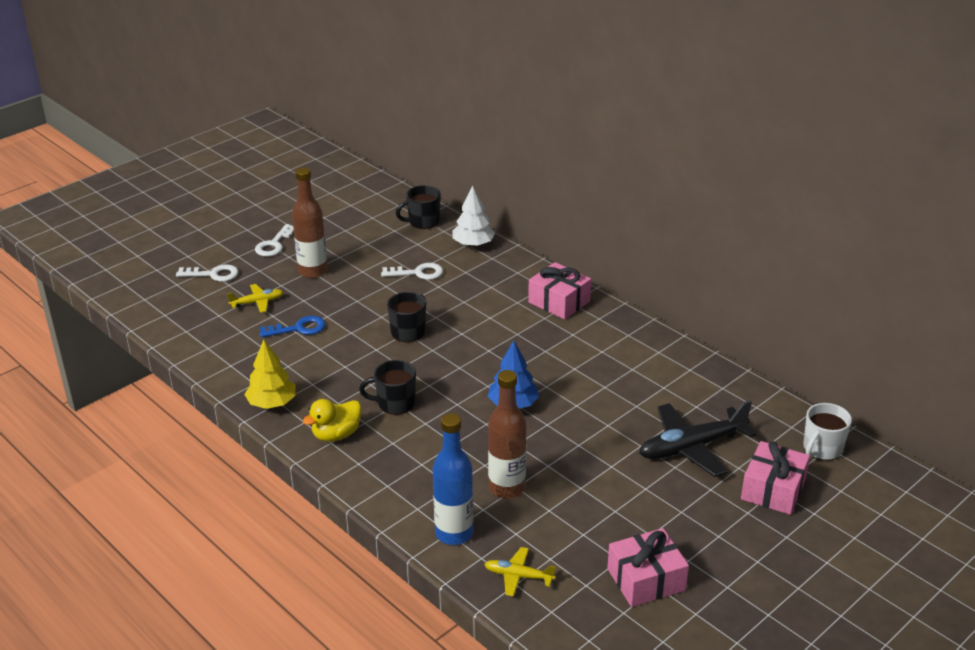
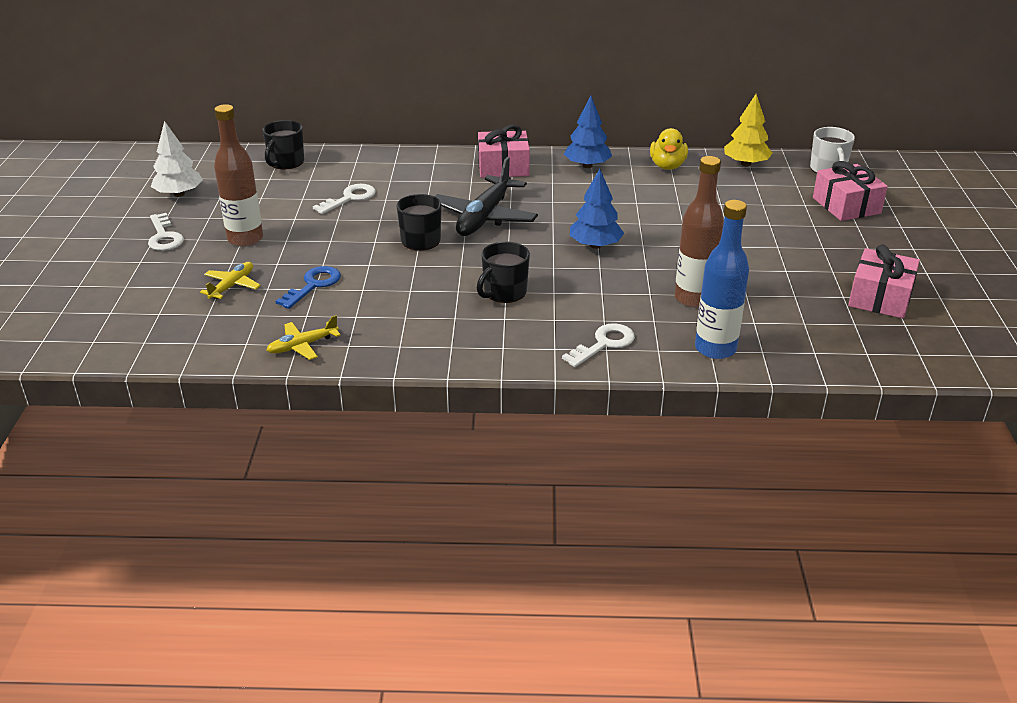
camera: 45 degrees left, 0 degrees up
(213, 274) = (139, 287): white key -> white key (604, 344)
(272, 403) = (395, 350): yellow tree -> yellow tree (746, 164)
(336, 435) = (498, 340): yellow duck -> yellow duck (667, 166)
(473, 244) = (361, 160): white tree -> white tree (179, 194)
(518, 576) = (807, 346): yellow plane -> yellow plane (303, 346)
(623, 334) = (587, 166): none -> blue tree
(692, 447) = (758, 208): black plane -> black plane (484, 217)

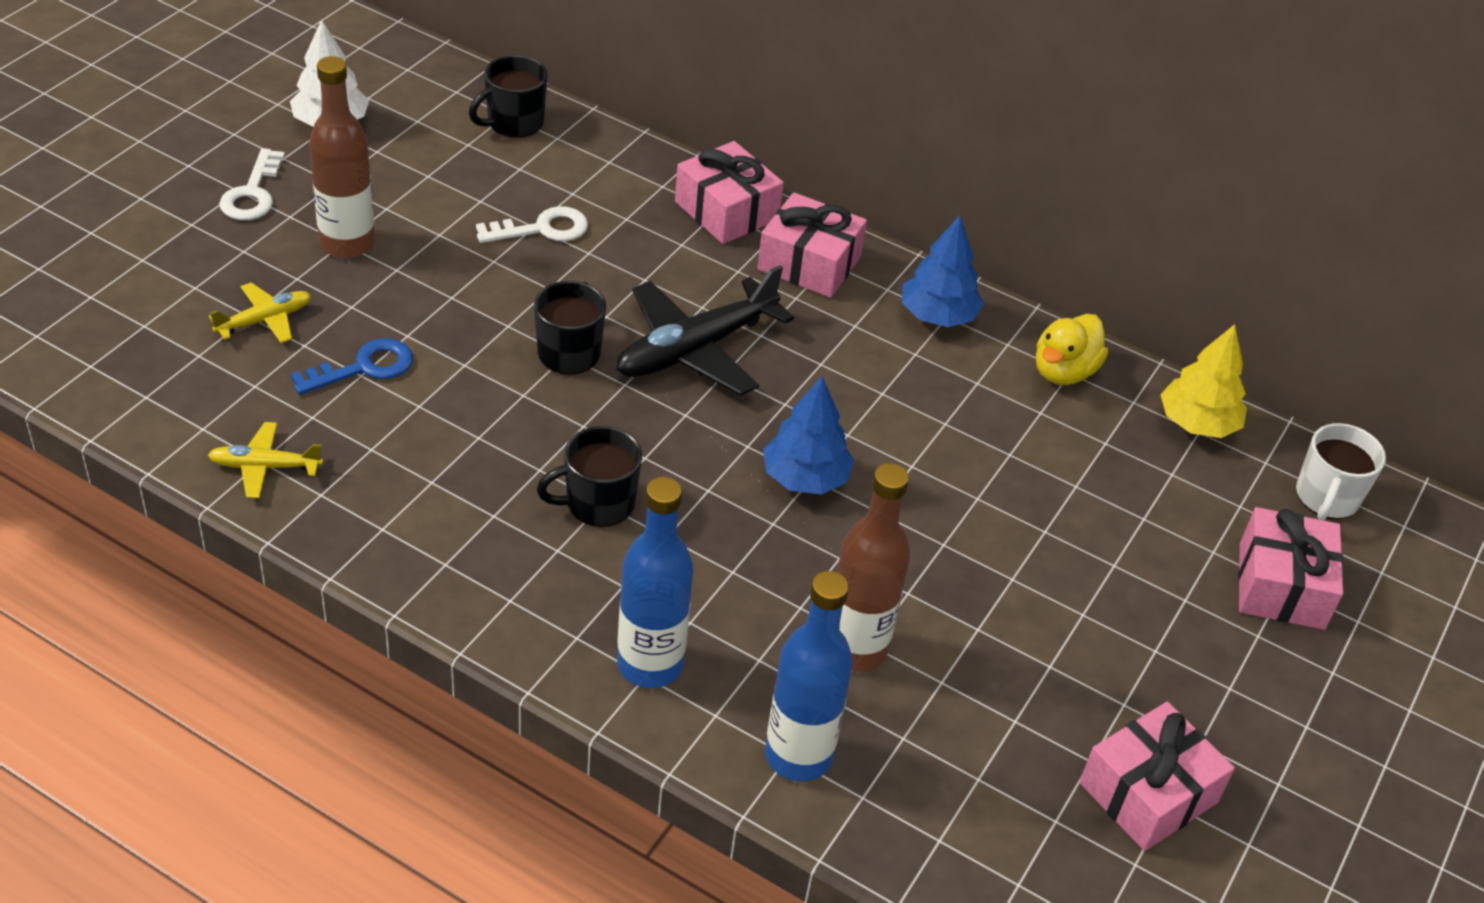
camera: 25 degrees right, 10 degrees up
(439, 161) = (726, 210): none -> pink gift
(604, 344) = (650, 664): white key -> blue bottle

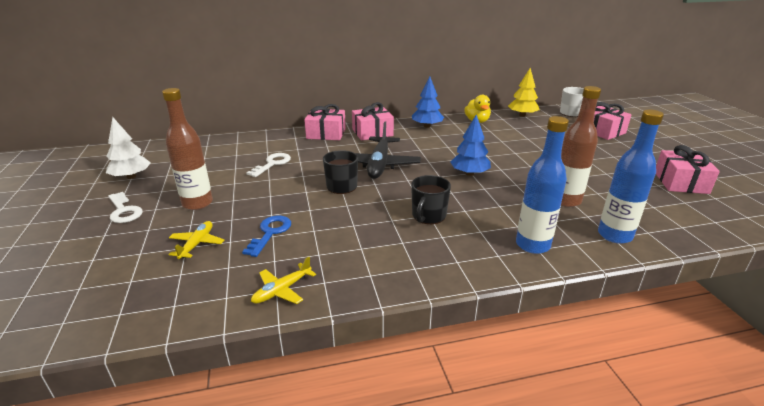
camera: 40 degrees left, 15 degrees down
(513, 122) = (213, 146): black mug -> none

